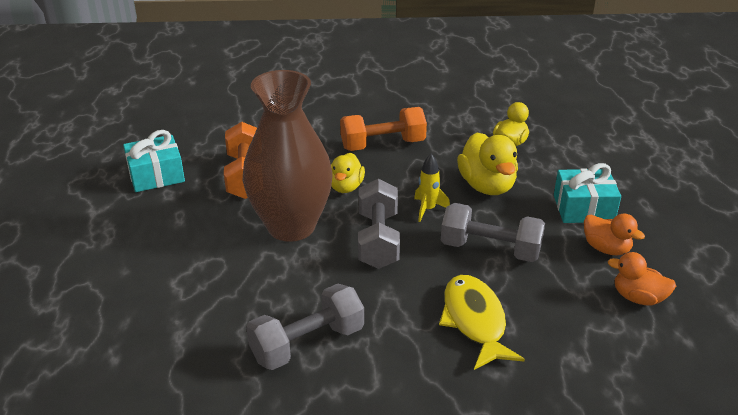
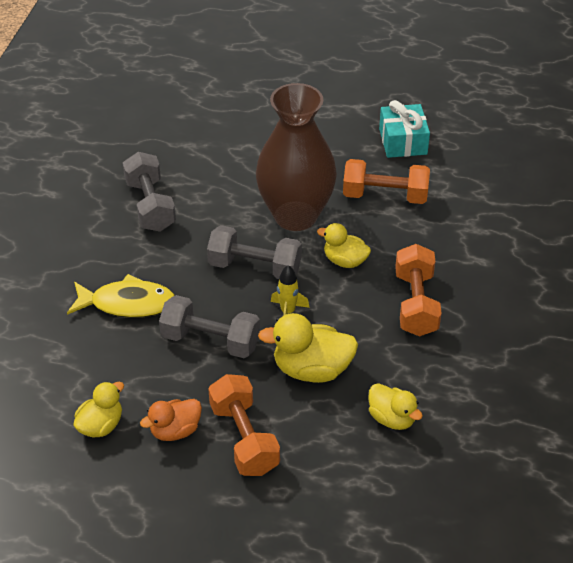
camera: 105 degrees right, 10 degrees up
(490, 249) = (210, 340): grey dumbbell -> grey dumbbell turned 75 degrees clockwise
(583, 208) = (244, 438): turquoise gift -> orange dumbbell
(638, 298) = (101, 425): orange duck -> yellow duck

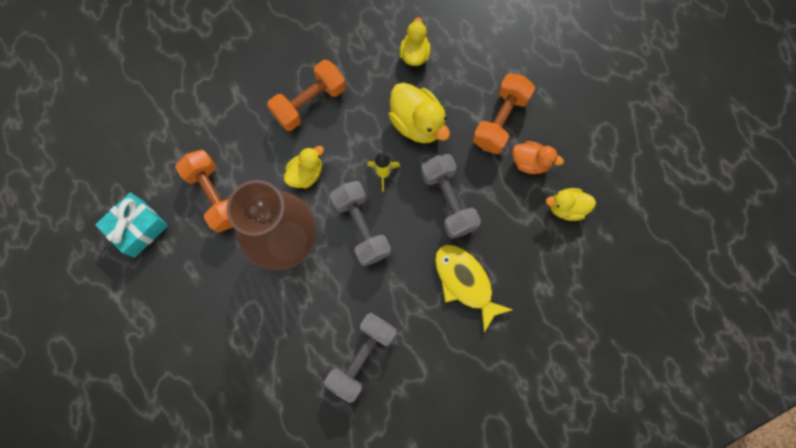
camera: 130 degrees left, 30 degrees up
(345, 261) = (306, 174): yellow duck -> yellow duck turned 120 degrees counterclockwise

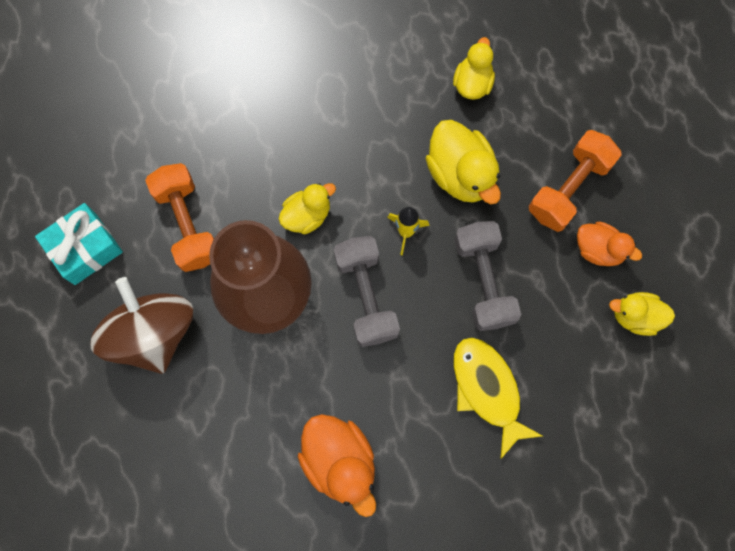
camera: 10 degrees right, 0 degrees up
(201, 284) = (152, 333): none -> brown spinning top
(310, 103) = (327, 124): orange dumbbell -> none
(362, 357) = (340, 461): grey dumbbell -> orange duck

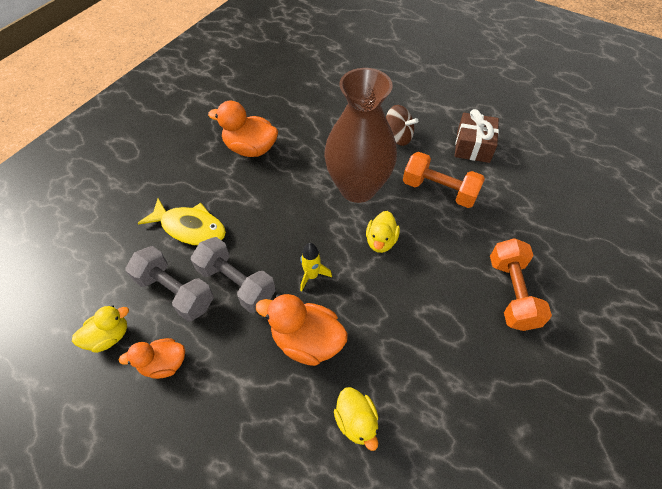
camera: 140 degrees right, 20 degrees down
(85, 249) = (473, 146): turquoise gift -> brown gift
(152, 333) = (398, 137): brown spinning top -> brown spinning top, size x0.60
(366, 296) = (304, 225): grey dumbbell -> grey dumbbell (175, 292)
(461, 174) = (307, 341): yellow duck -> orange duck
(569, 188) = (216, 394): orange dumbbell -> orange dumbbell (512, 293)

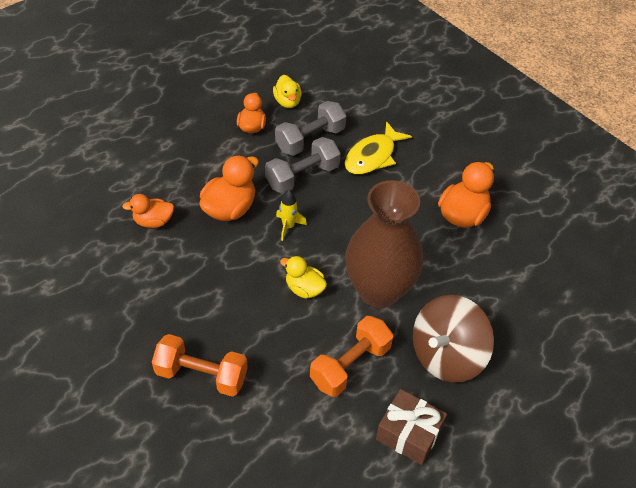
camera: 105 degrees right, 5 degrees down
(356, 421) = (153, 221): yellow duck -> orange duck
(398, 137) = (447, 356): brown spinning top -> brown spinning top, size x1.68

